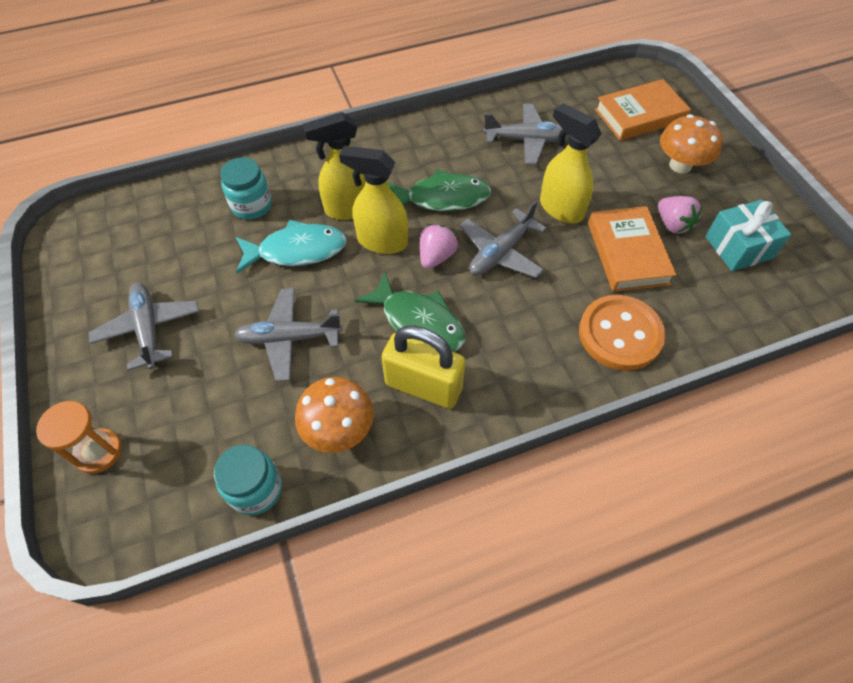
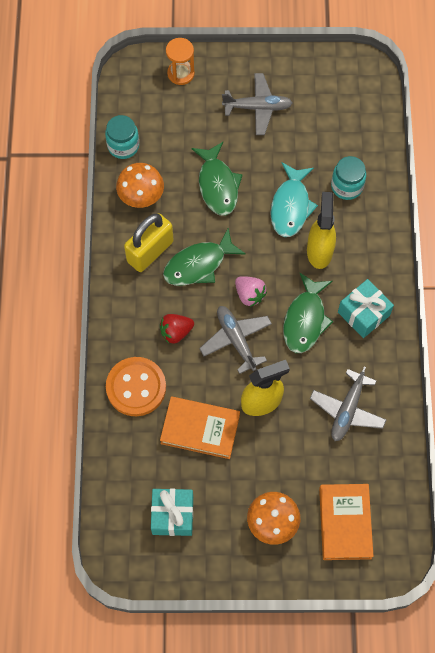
camera: 110 degrees right, 10 degrees up
(289, 338) = (217, 185): grey plane -> green fish
(382, 241) = (278, 263): yellow spray bottle -> none
(411, 153) = (363, 314): none -> turquoise gift
(524, 316) = (176, 332): none -> red strawberry
(673, 224) = (213, 479): pink strawberry -> none

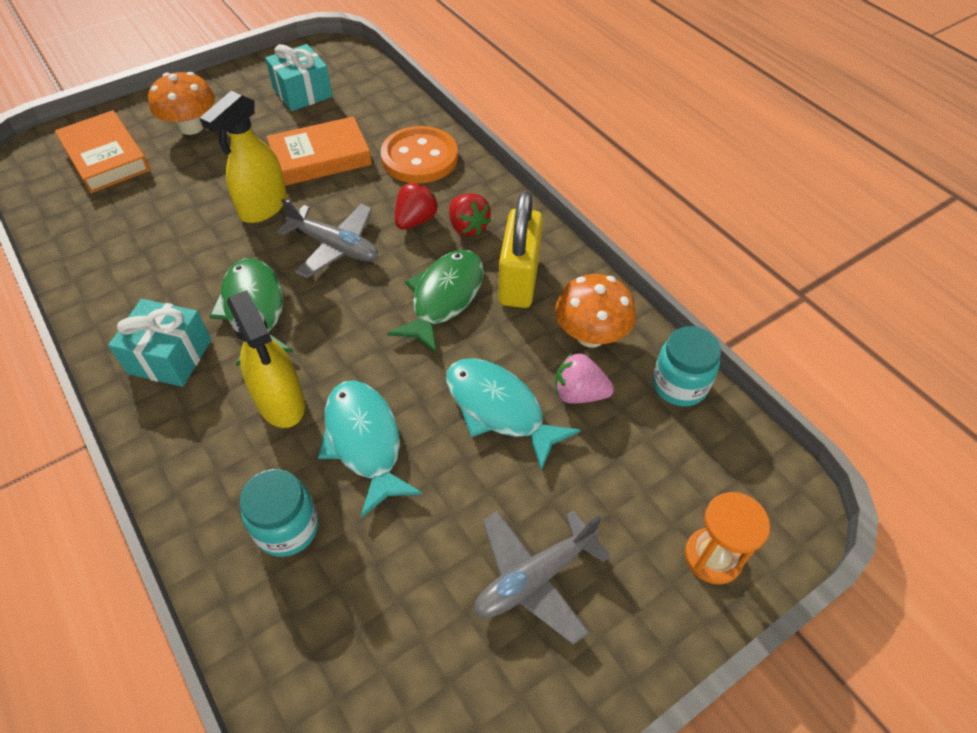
camera: 145 degrees right, 15 degrees down
(149, 308) = (468, 227): none -> red strawberry
(217, 185) = (499, 409): green fish -> turquoise fish
(249, 295) = (350, 299): pink strawberry -> pink strawberry (579, 393)
(347, 410) = (146, 247): grey plane -> none

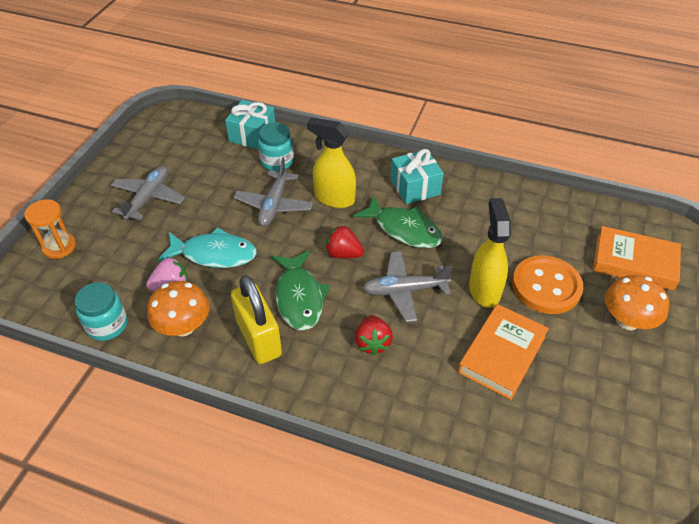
camera: 145 degrees right, 5 degrees down
(302, 93) = (606, 414): turquoise gift -> turquoise gift (252, 135)
(365, 442) = (274, 205): turquoise fish -> grey plane
(419, 158) = (429, 404): orange button -> orange button (546, 286)
(468, 227) = (330, 360): red strawberry -> red strawberry (343, 254)

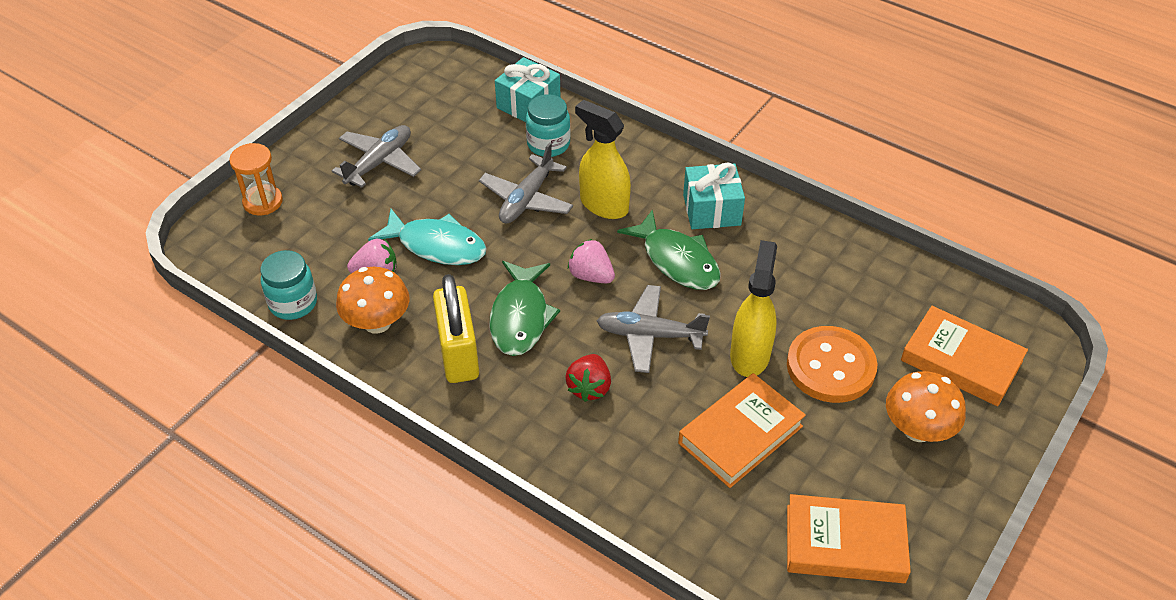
camera: 15 degrees right, 0 degrees up
(343, 254) = (591, 276): red strawberry -> pink strawberry
(614, 424) = (845, 544): none -> orange book

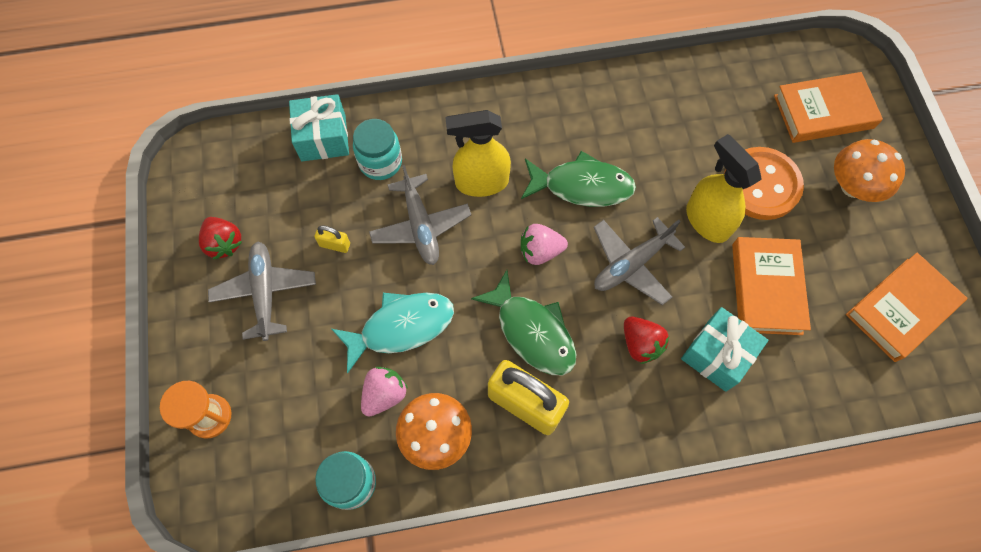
camera: 45 degrees left, 20 degrees up
(390, 118) = (224, 243): none -> red strawberry
(456, 169) = (335, 245): none -> yellow padlock
(711, 210) = (558, 122): turquoise gift -> turquoise gift (717, 355)

